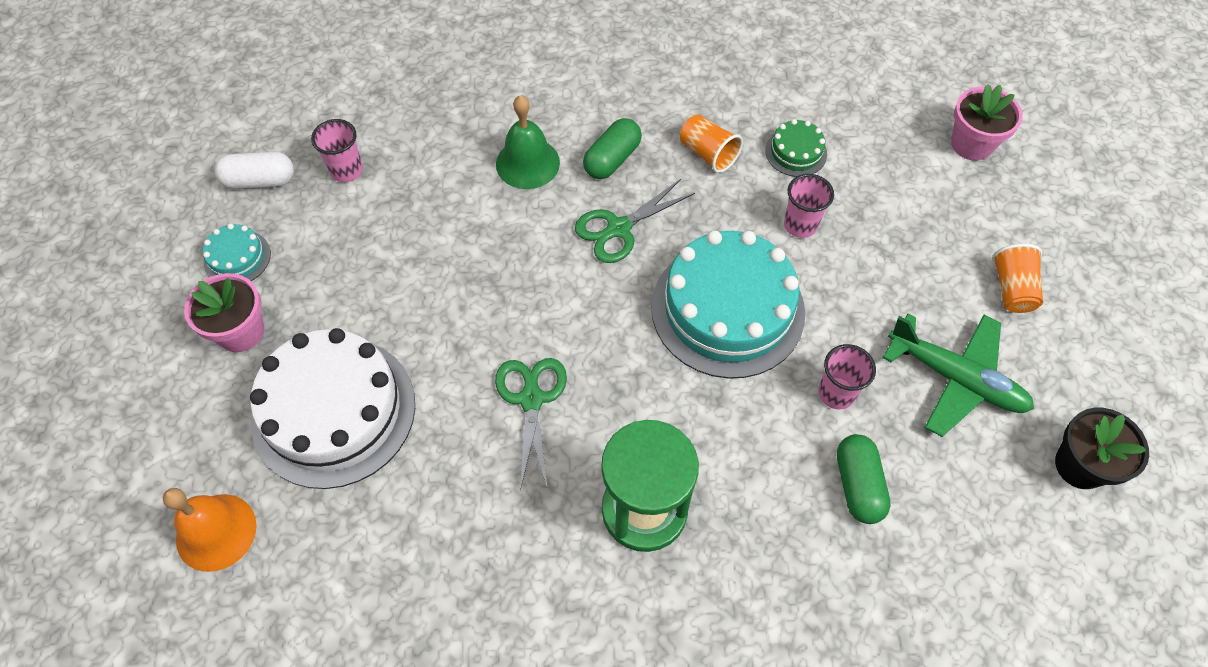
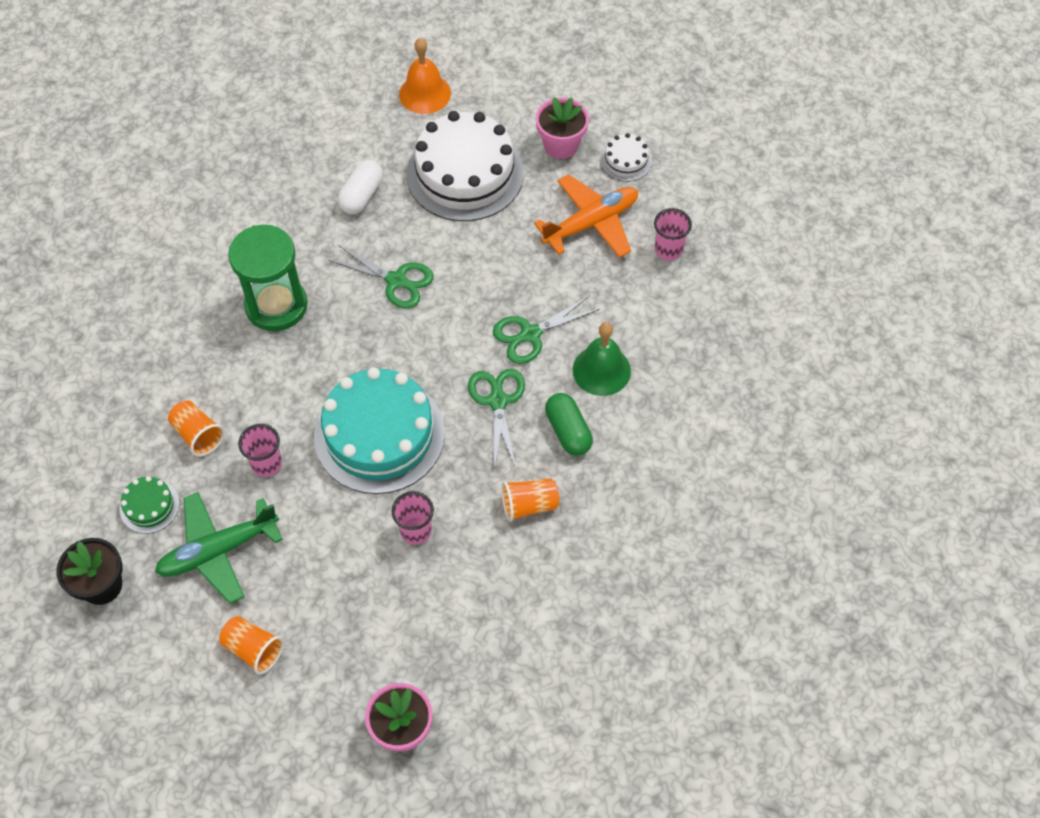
camera: 120 degrees right, 0 degrees up
(237, 258) = (626, 161): turquoise cake -> white cake
(260, 181) = (691, 194): white capsule -> white capsule (361, 195)
(345, 251) = (591, 223): none -> orange plane
(523, 238) = (530, 334): none -> green scissors
(796, 152) = (487, 574): green cake -> green cake (149, 506)
(858, 485) = (198, 435): green capsule -> orange cup

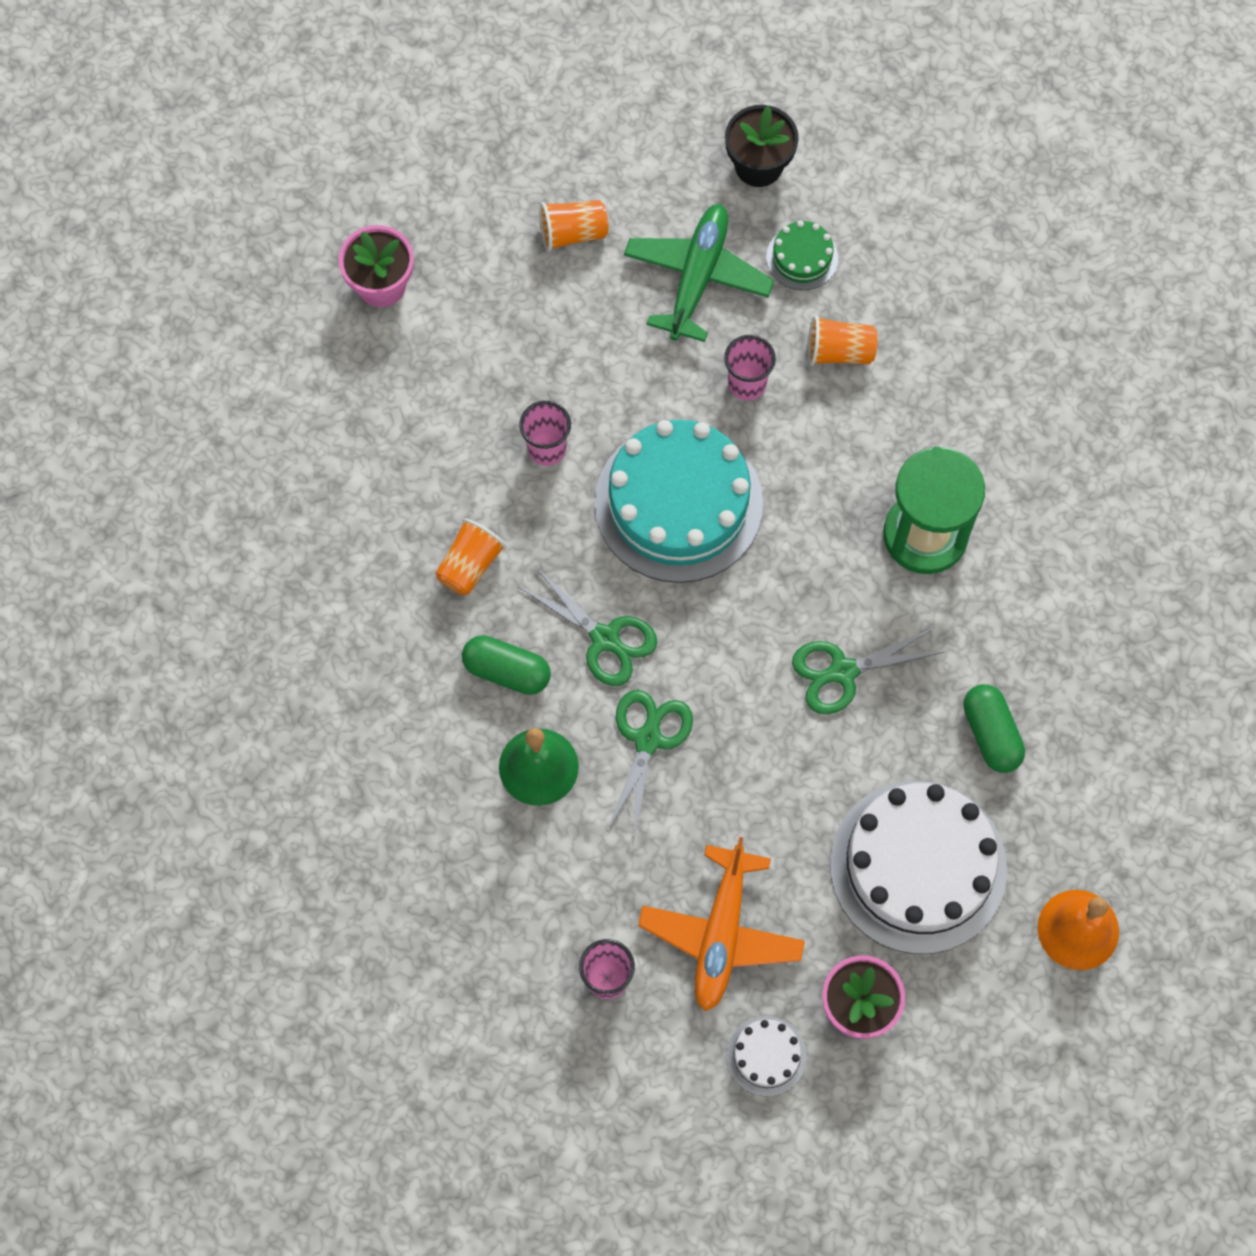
camera: 135 degrees right, 10 degrees up
(361, 195) = (991, 734): white capsule -> green capsule

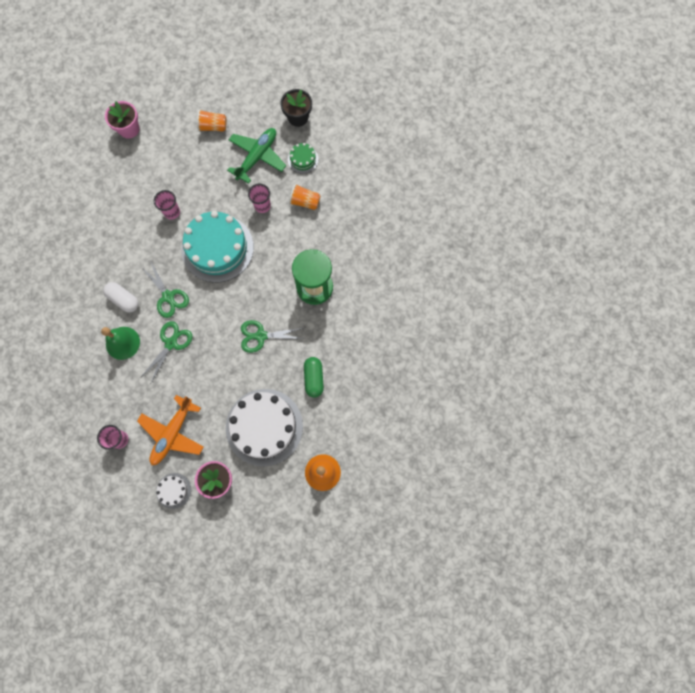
camera: 15 degrees right, 5 degrees up
(470, 565) = (124, 252): orange cup -> none
(507, 671) = (124, 300): green capsule -> white capsule

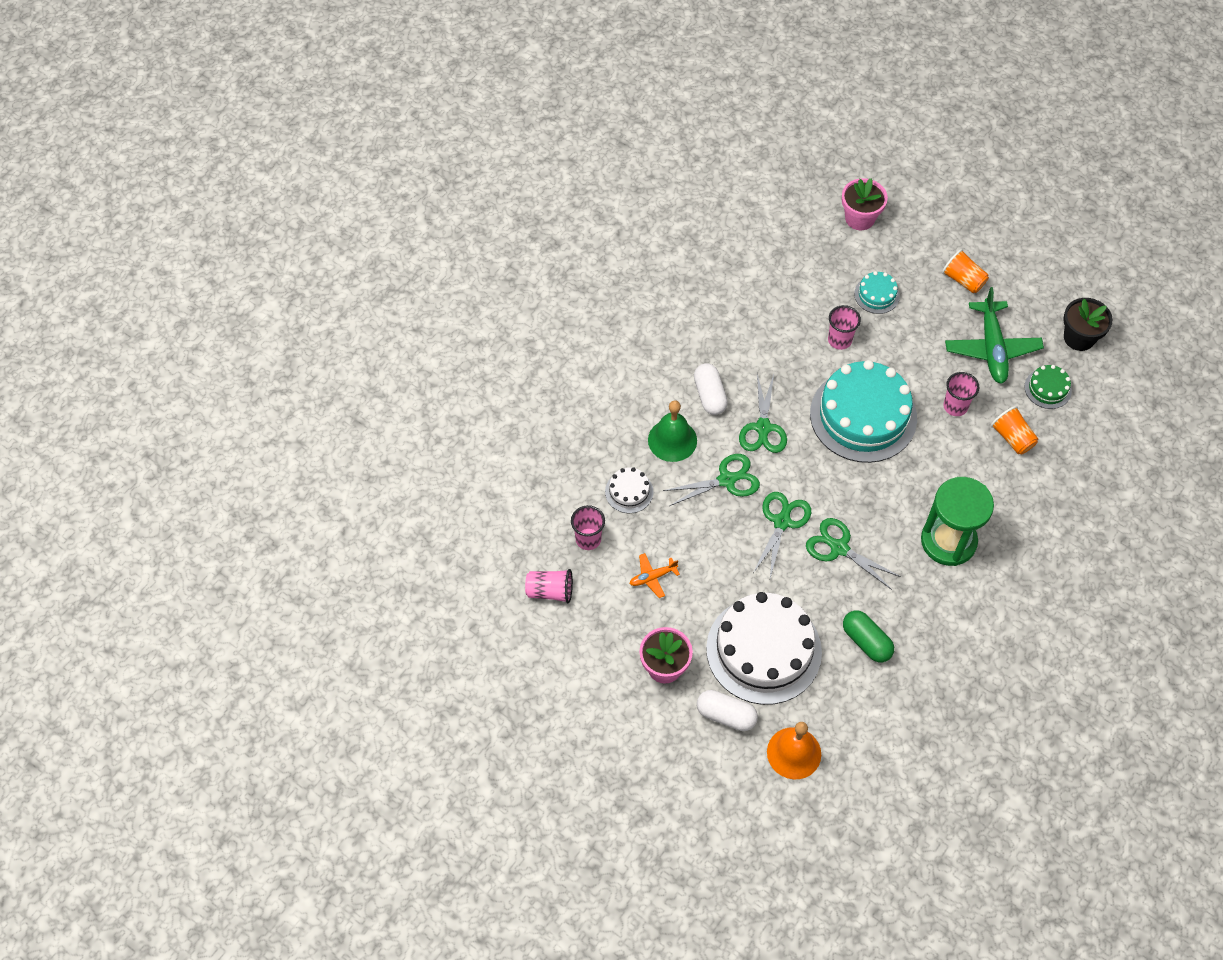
camera: 40 degrees right, 15 degrees down
(121, 488) = (550, 591): none -> pink cup
(172, 169) = (877, 295): none -> turquoise cake
(173, 433) = (652, 577): orange plane -> orange plane, size x0.49
(173, 490) = (605, 638): white cake -> white cake (629, 491)
(219, 345) = (782, 522): none -> green scissors
(257, 157) = (992, 348): green plane -> green plane turned 105 degrees clockwise
(272, 480) = (726, 715): none -> white capsule
(314, 378) = (866, 641): green capsule -> green capsule turned 75 degrees counterclockwise

